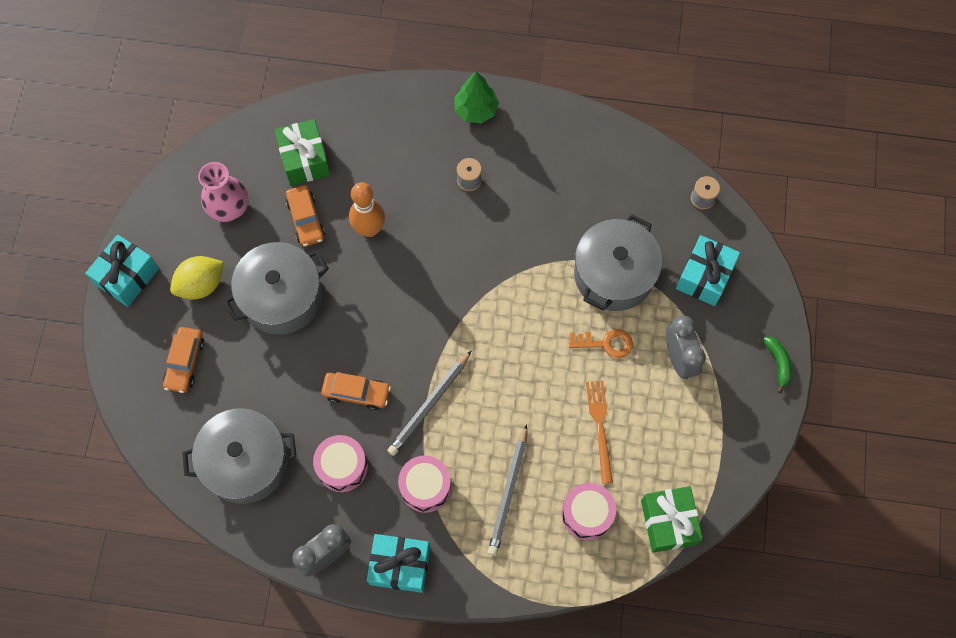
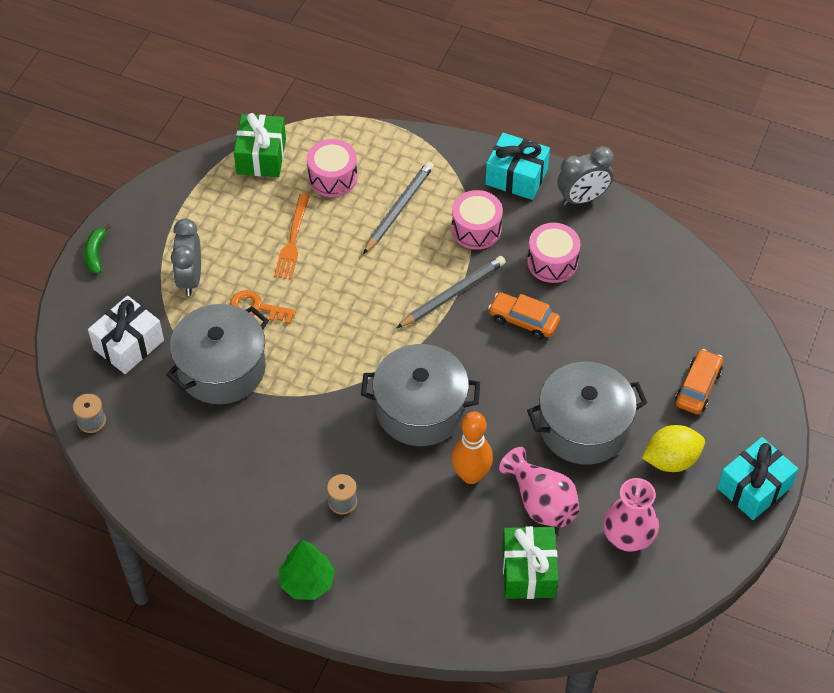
camera: 165 degrees left, 15 degrees down
(246, 462) = (646, 286): grey pot -> grey pot (420, 409)
(306, 219) = (541, 502): orange car -> pink vase
(704, 276) = (128, 345): turquoise gift -> white gift

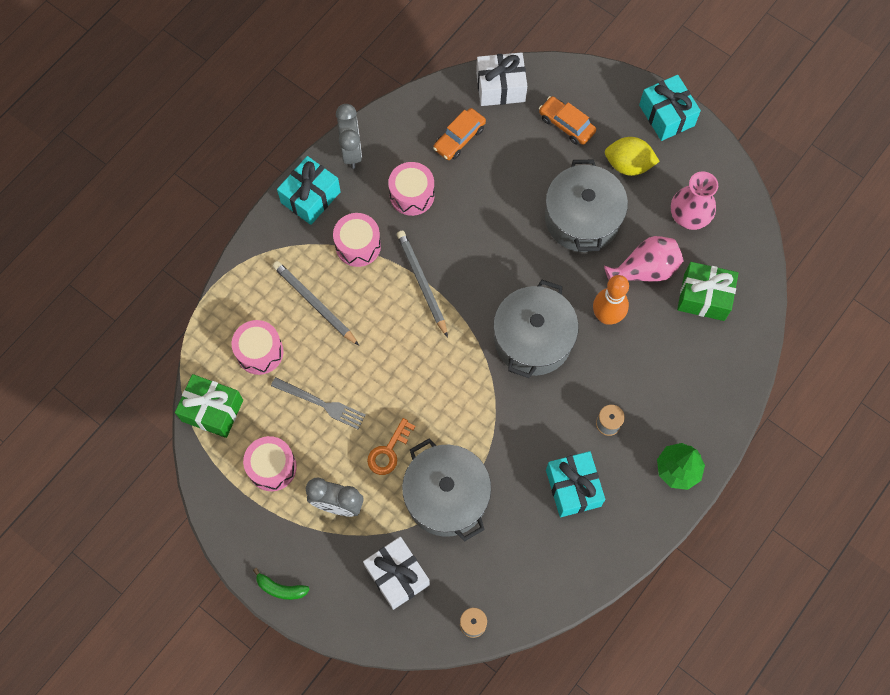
camera: 75 degrees left, 15 degrees up
(216, 217) = (272, 467): none -> pink drum
(259, 482) = (573, 488): none -> turquoise gift
(292, 240) = (321, 403): orange fork -> grey fork
(523, 320) = (465, 234): orange car -> orange car (459, 138)
(671, 460) = (628, 165): yellow lemon -> yellow lemon turned 75 degrees counterclockwise
(718, 313) = (500, 87): none -> white gift

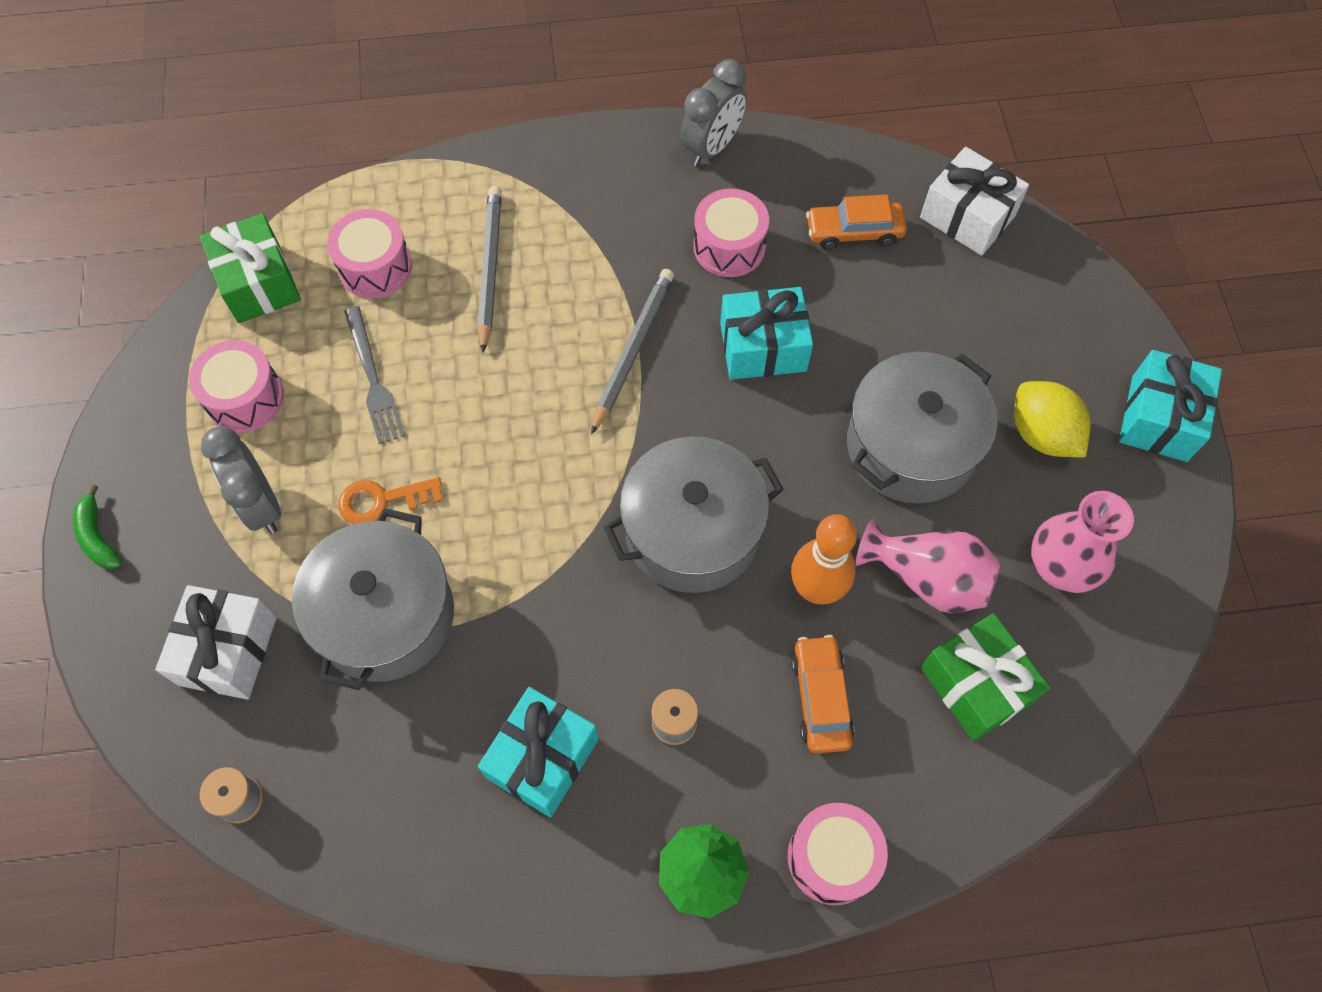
camera: 45 degrees right, 5 degrees down
(310, 197) = (613, 157): turquoise gift -> turquoise gift (763, 347)
(358, 245) = (607, 249): pink drum -> pink drum (832, 857)
(566, 124) = (1008, 322): orange car -> orange car (820, 698)

